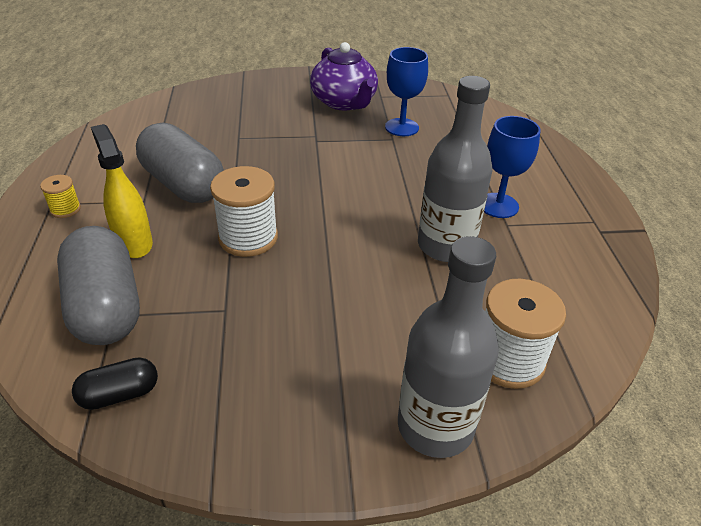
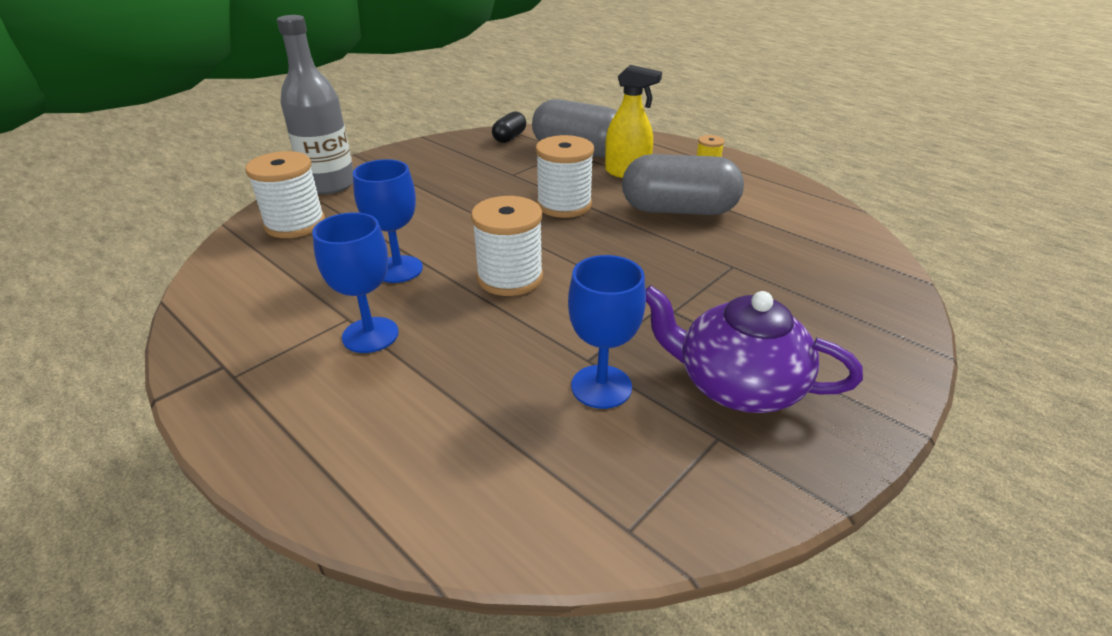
camera: 140 degrees right, 5 degrees down
(376, 198) = (510, 278): none -> white spool
(445, 246) = (398, 269): grey bottle -> blue goblet

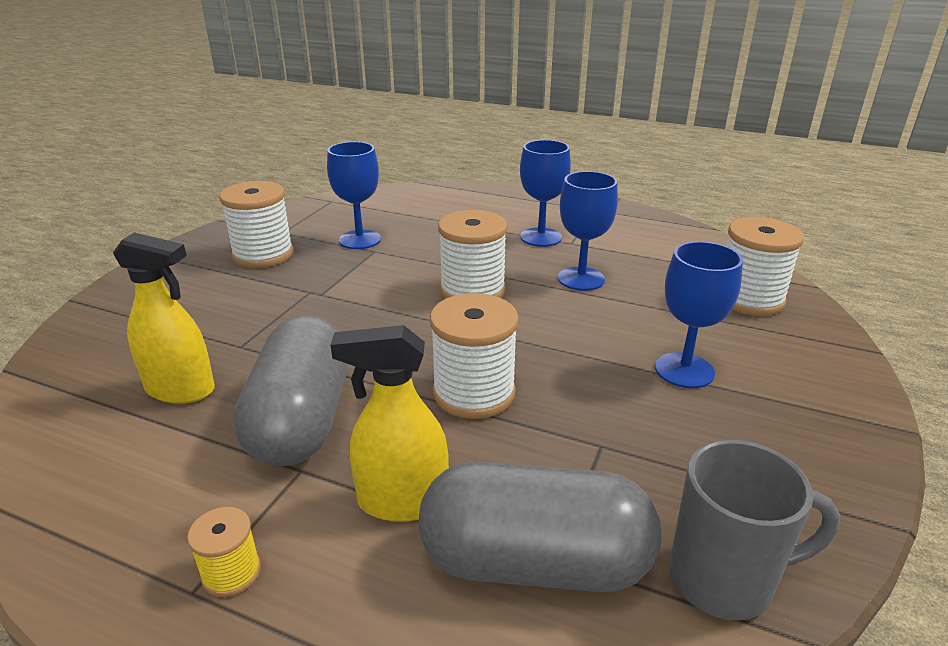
camera: 160 degrees right, 5 degrees down
(329, 184) = (820, 358): grey bottle -> none
(421, 193) = (684, 370): none -> blue goblet
(509, 138) = (725, 579): black capsule -> grey mug
(678, 210) = (301, 420): grey capsule -> grey capsule turned 75 degrees counterclockwise
(737, 385) = (263, 255): purple teapot -> white spool
(768, 241) = (180, 389): none -> yellow spray bottle

